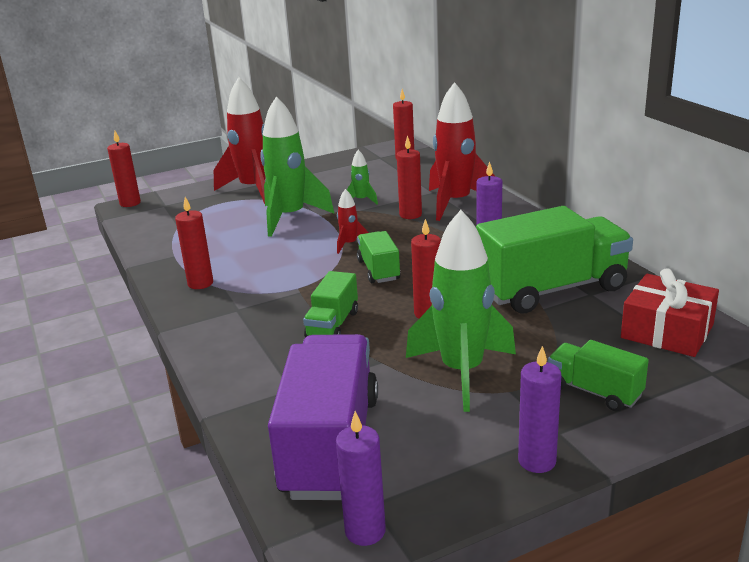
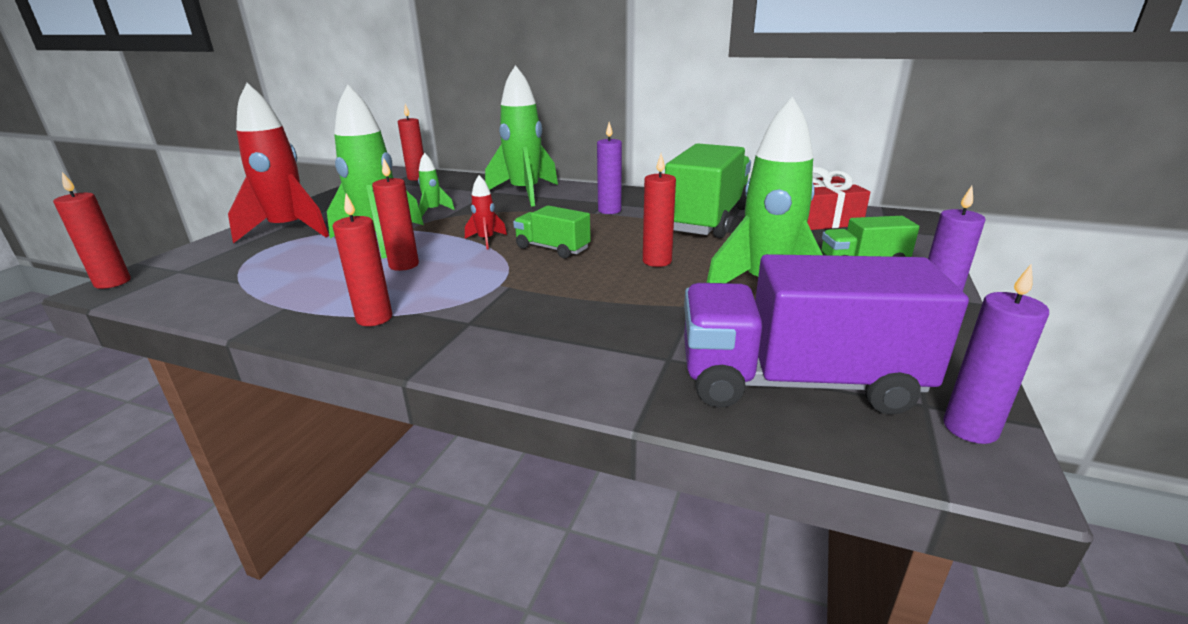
camera: 45 degrees left, 0 degrees up
(331, 445) = (797, 382): purple truck -> purple truck turned 45 degrees counterclockwise
(333, 325) = (595, 297): green truck -> none
(410, 215) = (501, 208): red candle -> red candle (404, 265)
(455, 203) = (525, 193): red rocket -> green rocket

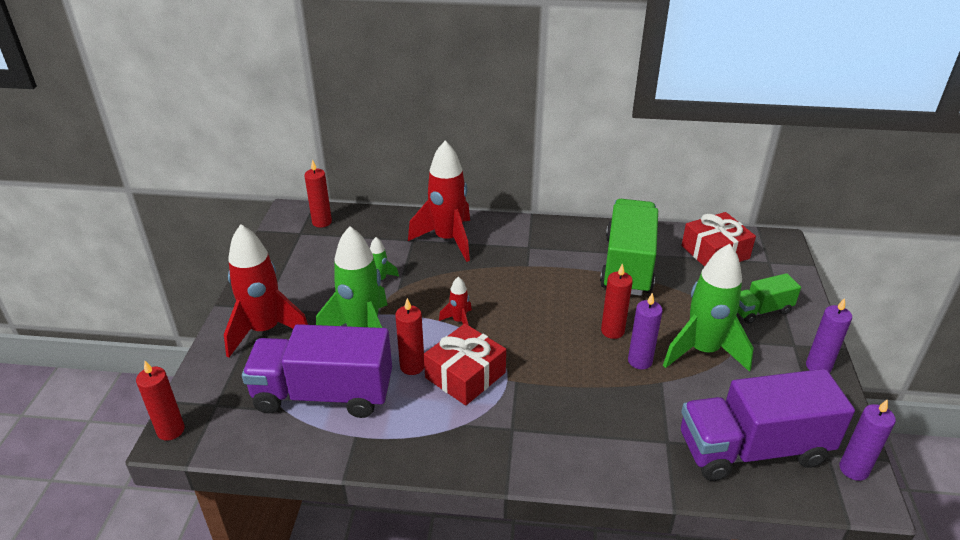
camera: 15 degrees left, 10 degrees up
(290, 274) = (323, 394): none -> purple truck
(374, 318) = (437, 436): red candle -> none
(455, 276) = (465, 375): none -> red gift
(525, 193) = (448, 240): green rocket -> red rocket
(552, 248) = (522, 325): green truck -> none
(609, 210) = (539, 260): purple candle -> purple candle (640, 361)

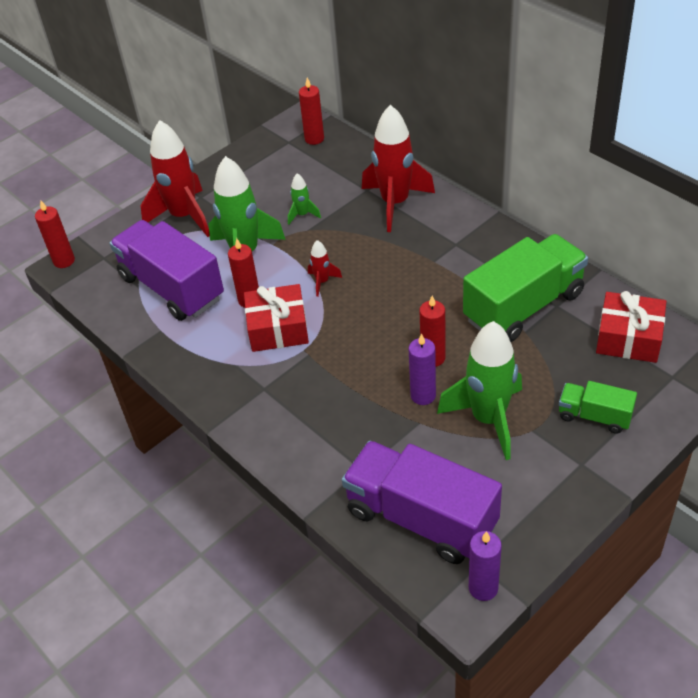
camera: 45 degrees right, 10 degrees up
(818, 366) = (576, 495): purple candle -> none

